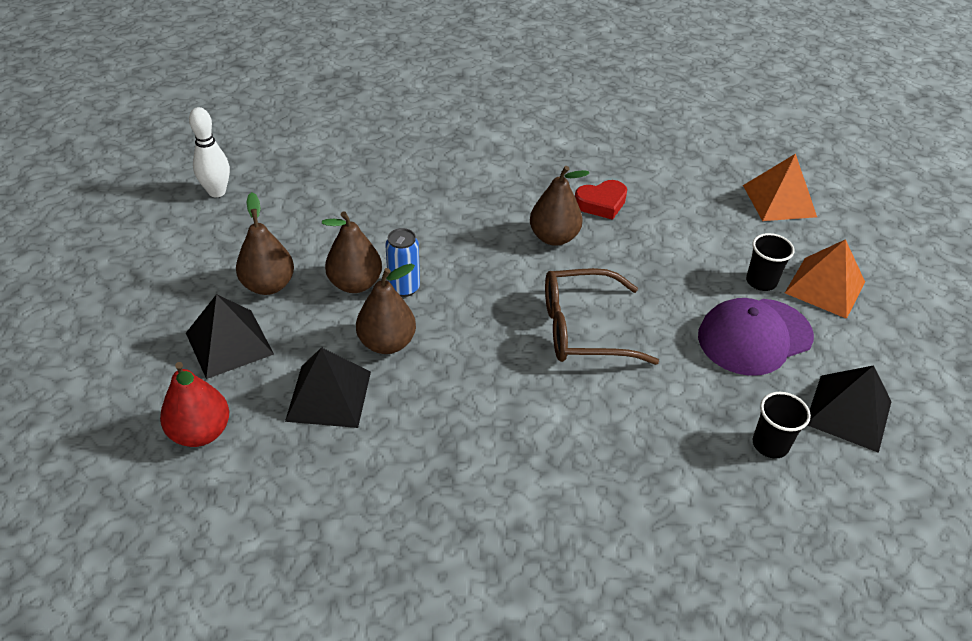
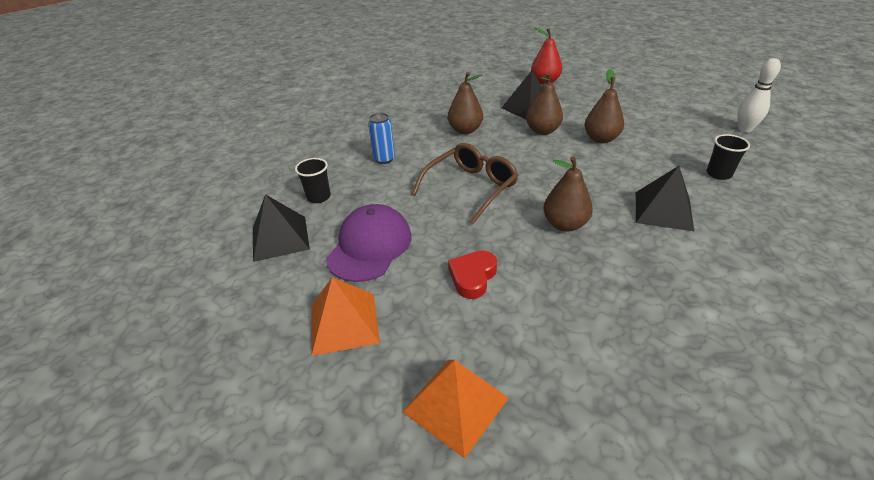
camera: 140 degrees right, 5 degrees down
(229, 343) = (593, 99): black pyramid -> black pyramid (663, 210)
(268, 285) = (627, 118): brown pear -> brown pear (465, 130)
(404, 288) = (579, 150): blue can -> blue can (384, 159)
(601, 203) = (581, 273): red heart -> red heart (472, 277)
(761, 281) = (398, 291): black cup -> black cup (718, 174)

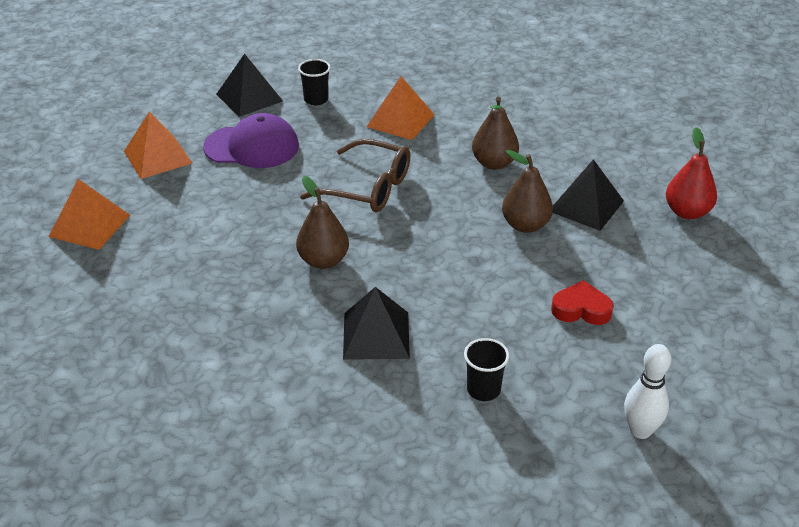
camera: 70 degrees right, 0 degrees up
(384, 159) = (400, 120): blue can -> orange pyramid
(472, 277) = (226, 212): red heart -> red heart (581, 309)
(601, 139) = (529, 278): brown pear -> none

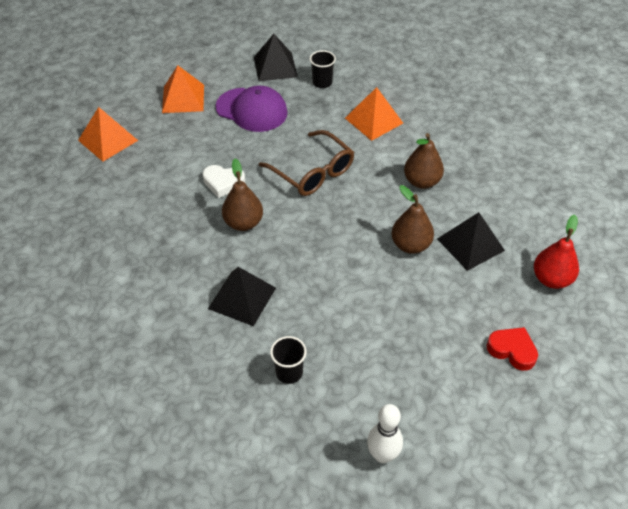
camera: 25 degrees right, 10 degrees up
(270, 228) = (223, 183): none -> white heart
(581, 309) = (406, 334): red heart -> red heart (512, 350)

